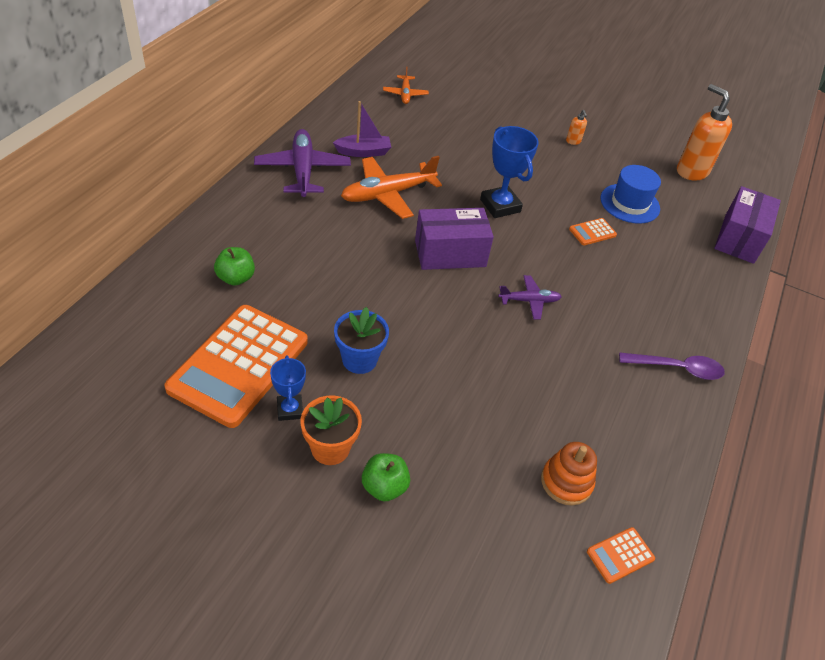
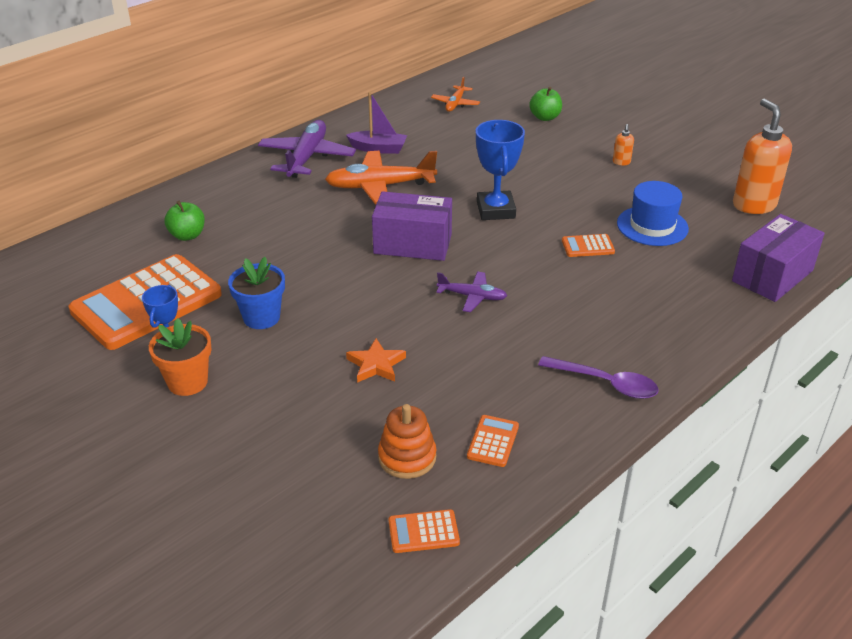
camera: 25 degrees right, 10 degrees down
(384, 487) = (218, 422): green apple -> green apple (545, 117)
(488, 390) = (376, 364): none -> orange star
(624, 448) = (493, 441): none -> orange calculator

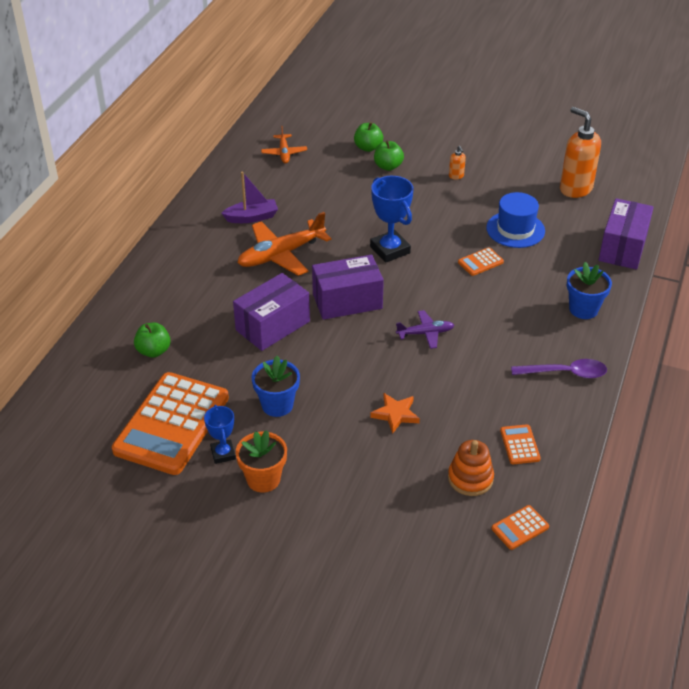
camera: 25 degrees left, 5 degrees up
(307, 157) = (196, 244): purple plane -> none
(318, 245) = (272, 326): none -> purple box
(553, 137) = (388, 166): none -> green apple
(677, 324) = (583, 309): none -> blue flower pot

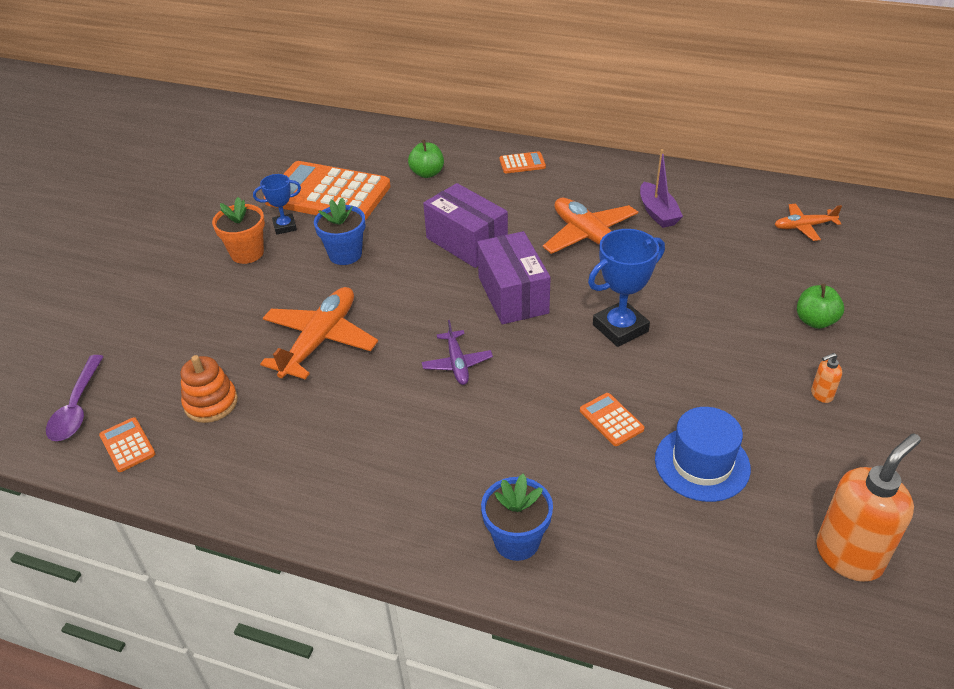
camera: 90 degrees right, 0 degrees up
(368, 147) = (854, 300): green apple -> none
(395, 414) = (320, 340): orange star -> orange plane
(520, 445) = (253, 450): orange calculator -> orange calculator (522, 163)
(565, 373) = (377, 506): purple spoon -> purple spoon (77, 407)
(623, 248) = (689, 615): purple box -> none

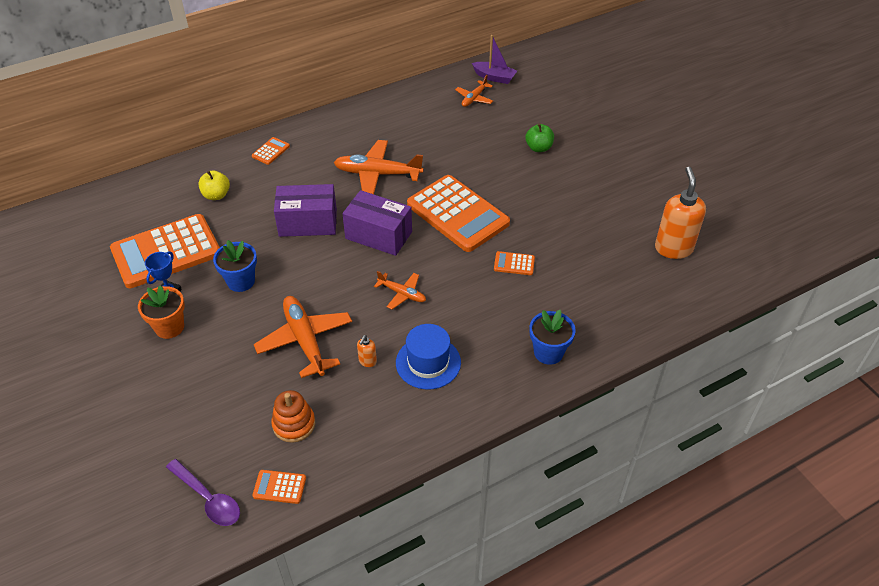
camera: 50 degrees left, 5 degrees up
(427, 173) = (216, 195): green apple -> yellow apple
(457, 364) = (402, 294): purple plane -> orange plane
(620, 328) = (457, 214): blue trophy -> orange calculator
(657, 213) = (392, 135): purple boat -> purple boat (494, 77)
(702, 463) = (576, 253): blue hat -> blue hat (428, 362)
(821, 395) = (583, 184): orange soap dispenser -> orange soap dispenser (367, 361)

